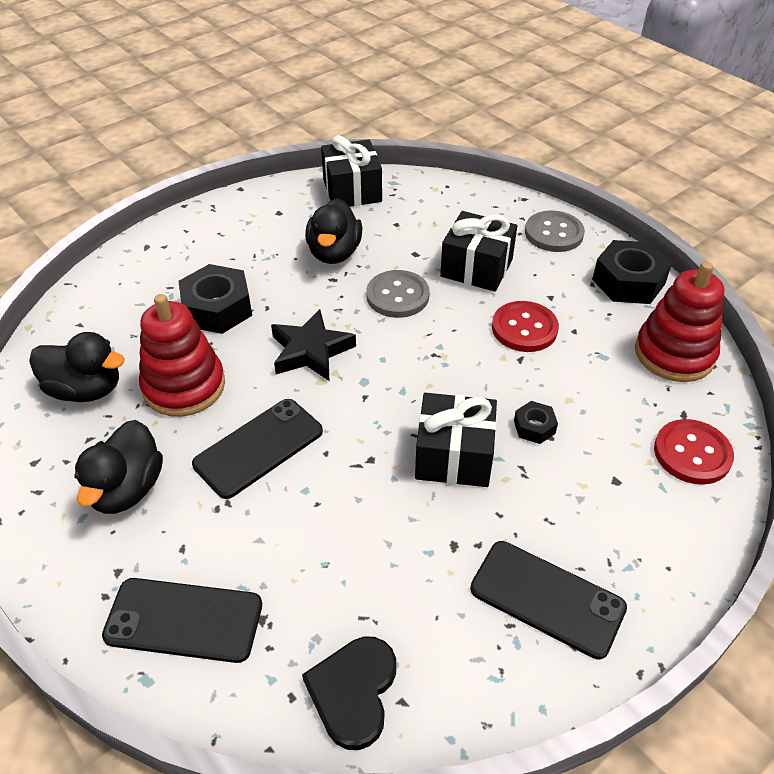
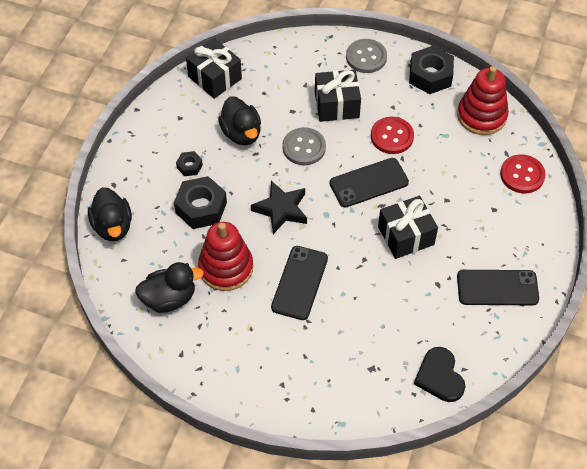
camera: 30 degrees left, 10 degrees up
(127, 489) = (248, 341): black duck -> black duck (113, 226)
(184, 620) = (336, 388): black phone -> black phone (369, 183)
(534, 427) = (436, 198): black nut -> black nut (189, 166)

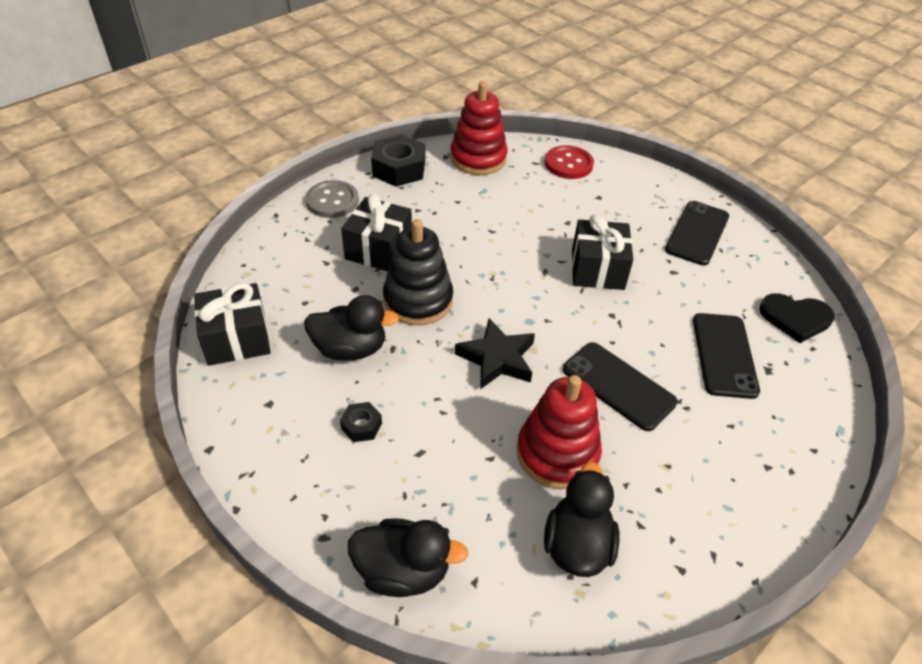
camera: 65 degrees left, 10 degrees down
(201, 208) = (441, 441): black nut -> none
(304, 147) = (418, 300): grey button -> black stacking toy
(369, 183) = (507, 268): black phone -> black phone (724, 355)
(392, 136) = (457, 226): red button -> none

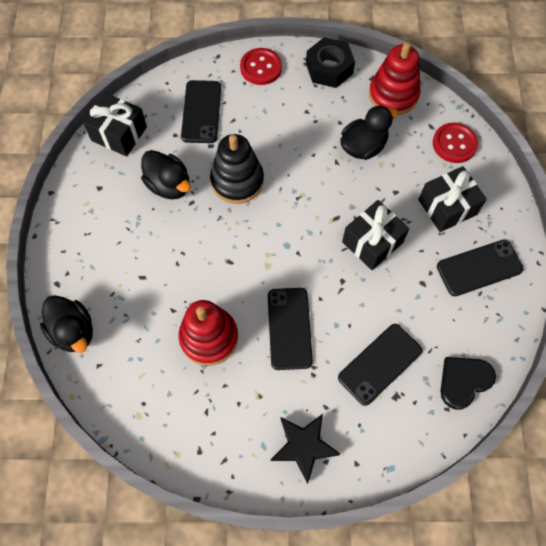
camera: 45 degrees right, 20 degrees up
(312, 267) = (201, 112): none -> black phone
(332, 201) = (261, 68): grey button -> red button
(361, 426) = (129, 238): black nut -> none
(378, 249) = (252, 126): black gift -> black gift (447, 207)
(497, 359) = (240, 255): black star -> black star (304, 446)
(577, 545) = (163, 392): black duck -> black duck (363, 147)
(795, 318) = (464, 381): black heart -> black heart turned 90 degrees clockwise

